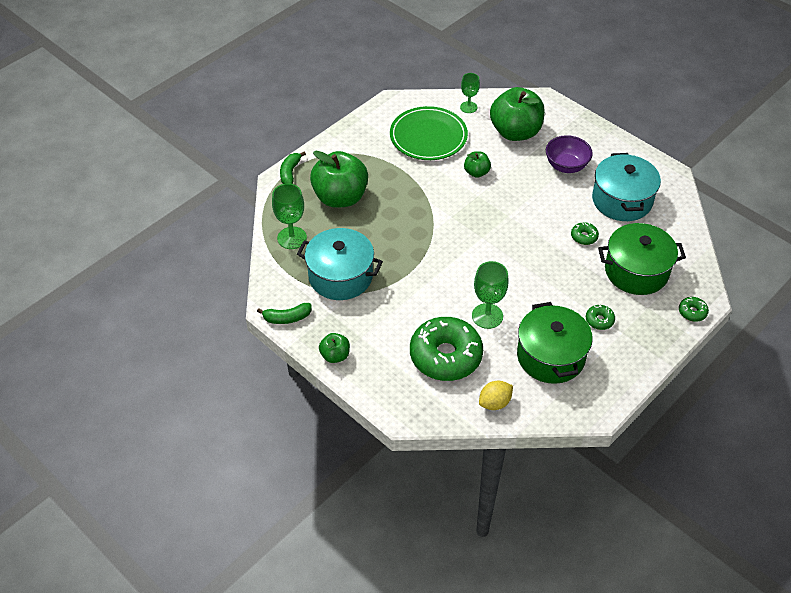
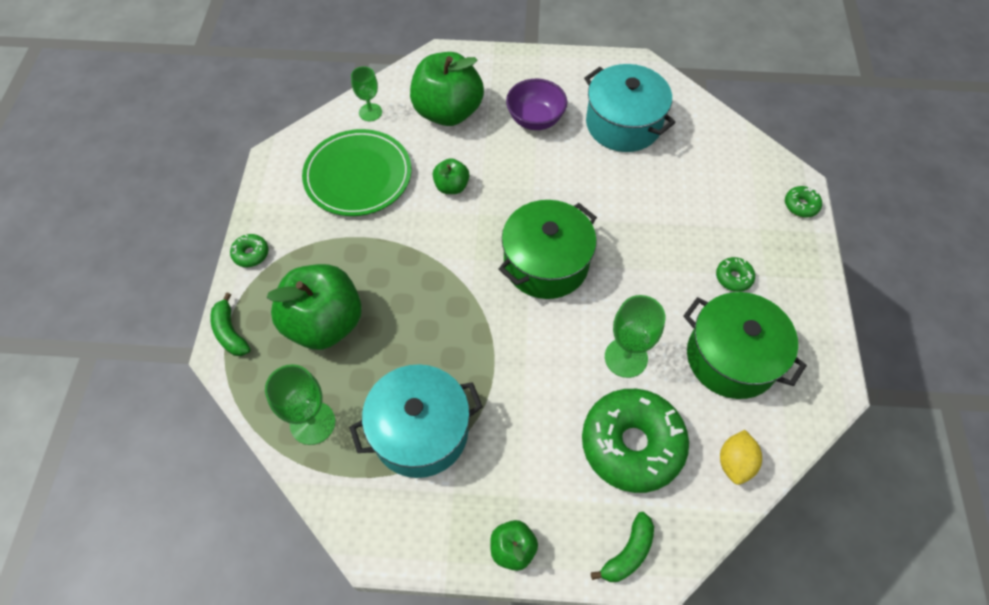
camera: 40 degrees left, 10 degrees up
(287, 318) = (407, 543): green banana -> green banana (628, 553)
(584, 237) = (628, 190): green donut -> green donut (251, 254)
(636, 271) = (711, 195): green pot -> green pot (546, 263)

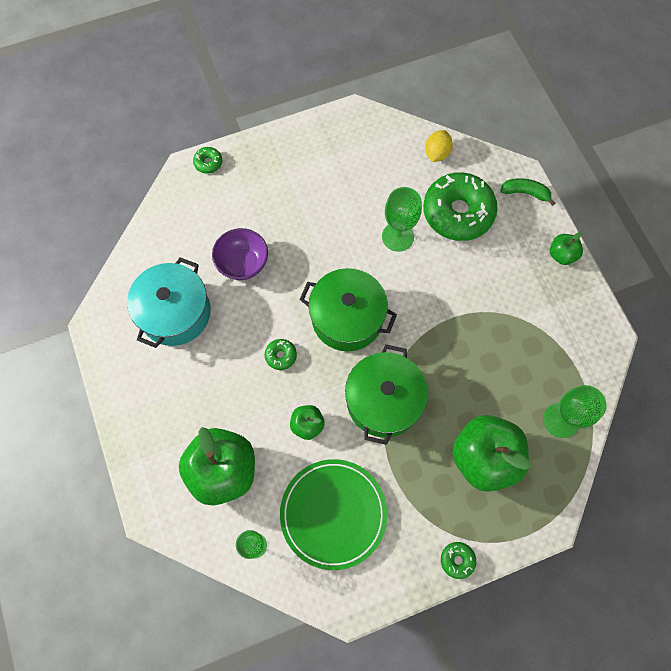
camera: 115 degrees left, 10 degrees up
(230, 332) = (531, 529): green banana -> none
(420, 431) = (524, 344): turquoise pot -> none
(535, 119) = (200, 388): purple bowl -> purple bowl (243, 263)
(731, 357) = (363, 174): green pot -> green pot (383, 401)
(733, 277) = (297, 189): green donut -> green donut (281, 356)
(735, 463) = (436, 153): yellow lemon -> yellow lemon turned 60 degrees counterclockwise

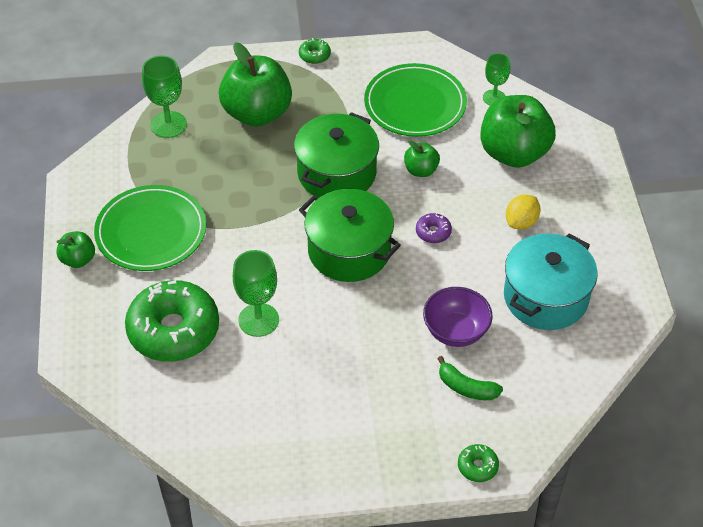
camera: 165 degrees left, 20 degrees down
(281, 356) = (433, 232): green donut -> purple donut
(436, 153) = (165, 408): yellow lemon -> yellow lemon (521, 222)
(517, 296) = (151, 232): none -> green plate
(525, 193) = (79, 334): green banana -> green banana (466, 387)

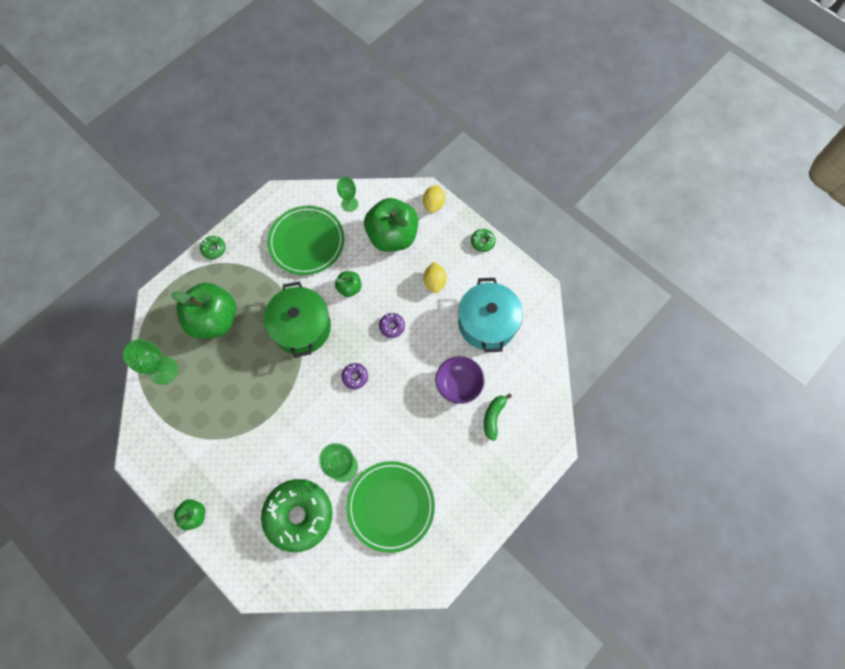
camera: 40 degrees left, 20 degrees up
(151, 232) = (223, 458): green plate -> green plate (390, 506)
(349, 251) = (355, 377): green pot -> purple donut
(466, 387) = (493, 417): green banana -> green banana turned 120 degrees clockwise
(477, 466) = (539, 462): green donut -> green donut (482, 242)
(590, 152) = (433, 204): none -> yellow lemon

